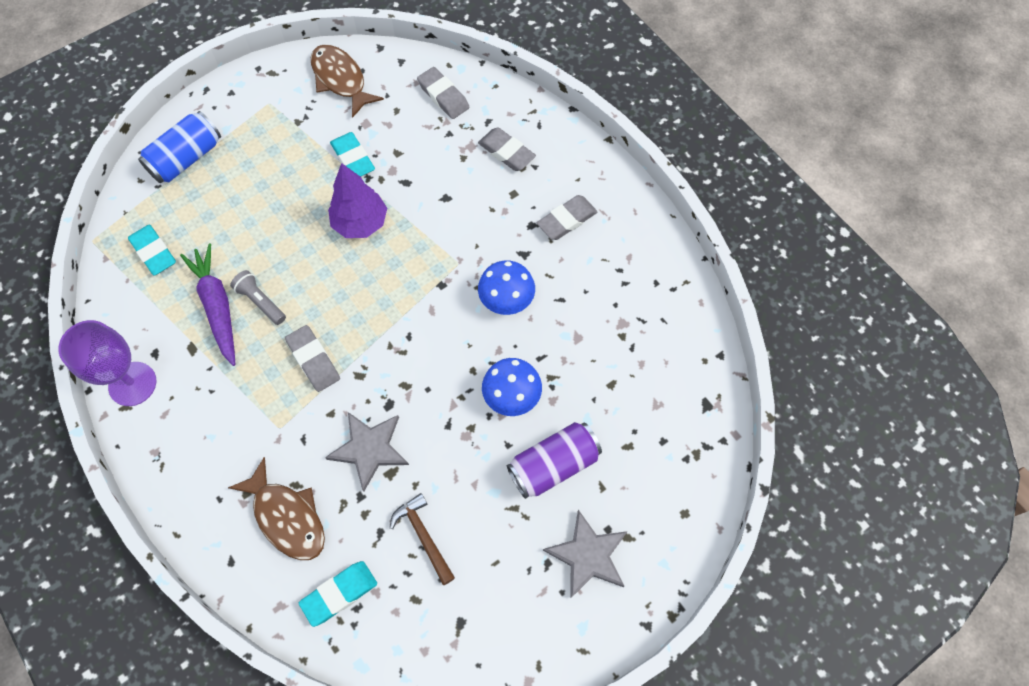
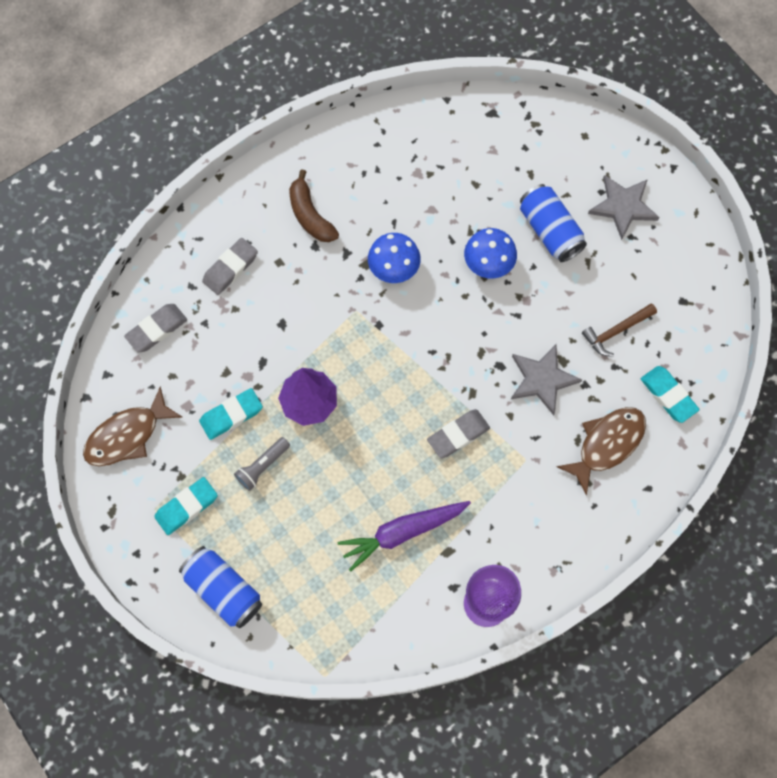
camera: 90 degrees left, 5 degrees up
(154, 252) = (340, 607): turquoise eraser -> turquoise eraser (187, 507)
(261, 301) = (397, 491): grey flashlight -> grey flashlight (262, 466)
(553, 465) = (550, 231): purple can -> blue can
(566, 220) = (310, 215): grey eraser -> brown banana

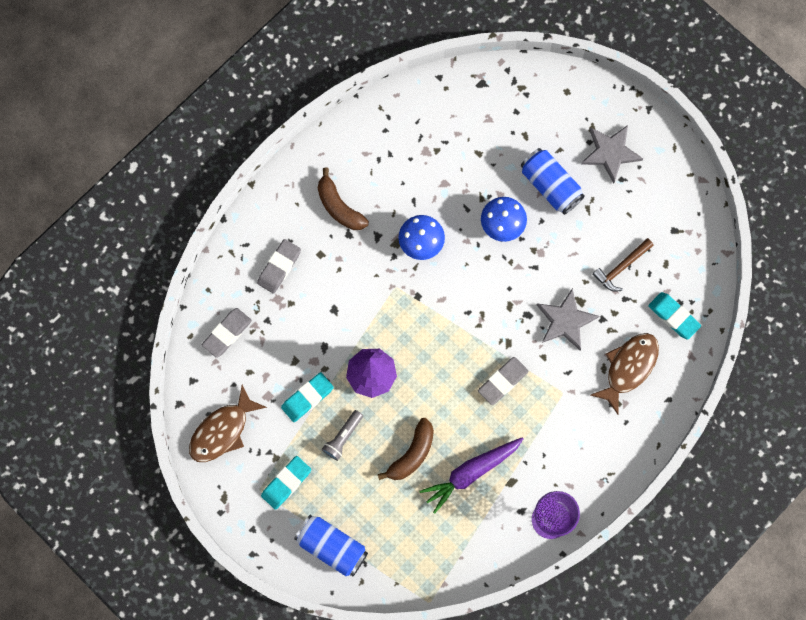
camera: 10 degrees left, 5 degrees up
(338, 499) = (412, 454): none -> brown banana

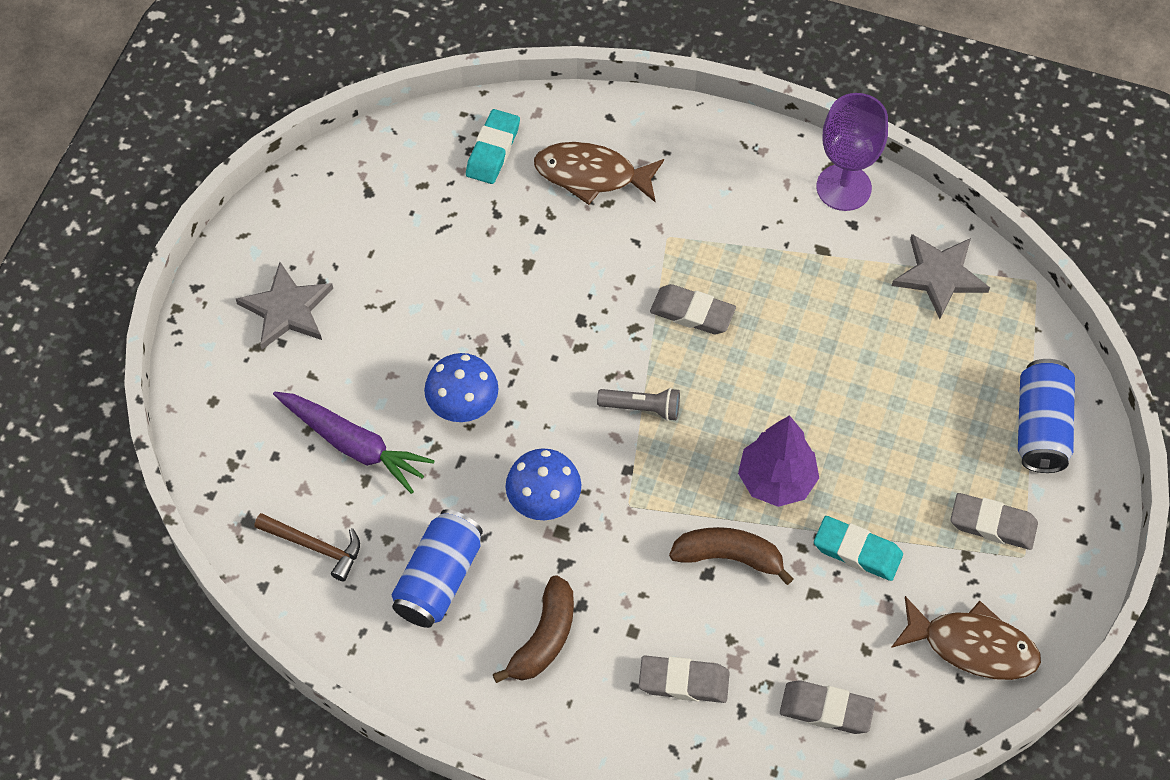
camera: 115 degrees left, 15 degrees down
(286, 483) = (992, 524): turquoise eraser -> grey eraser
(343, 437) = (885, 479): grey flashlight -> grey flashlight (642, 408)
(412, 454) = (856, 382): brown banana -> brown banana (728, 557)
(471, 472) = (838, 301): purple carrot -> purple carrot (353, 445)
(550, 186) = (373, 365): blue can -> blue can (438, 579)
(565, 321) = (565, 271): grey star -> grey star (939, 276)
(621, 267) = (453, 234): brown hammer -> brown hammer (314, 546)

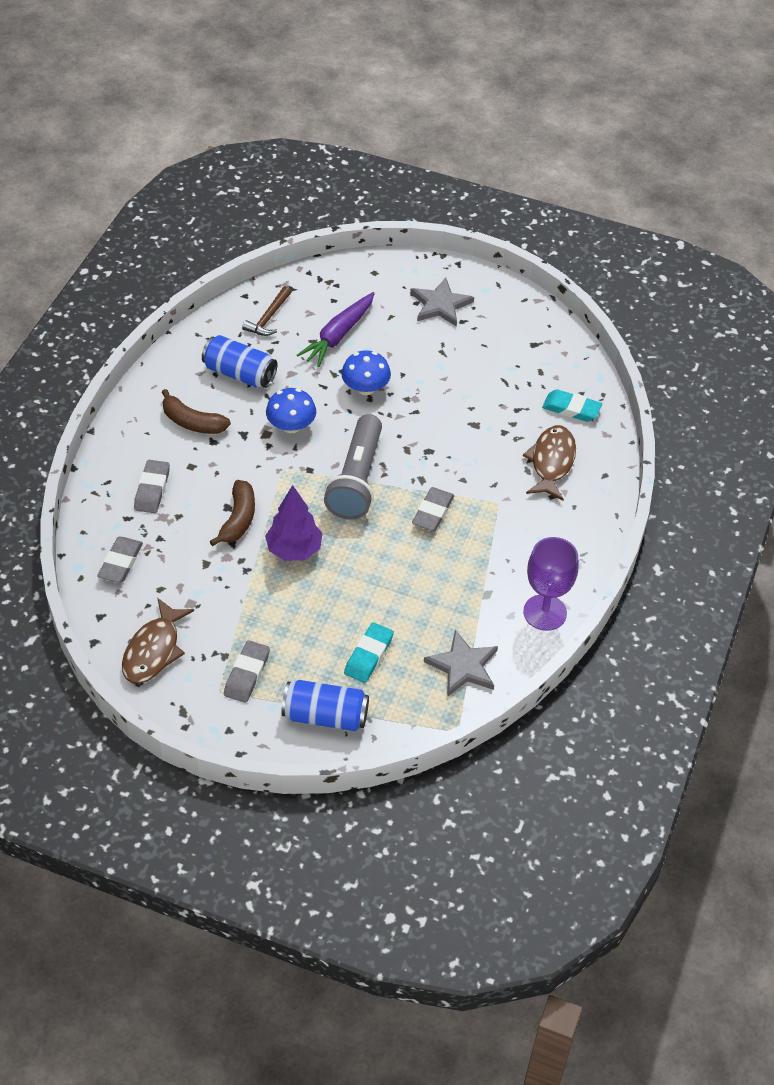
camera: 90 degrees right, 10 degrees down
(642, 408) = (356, 480): grey flashlight -> grey flashlight, size x2.11
(857, 551) = (234, 591): turquoise eraser -> turquoise eraser (368, 655)

